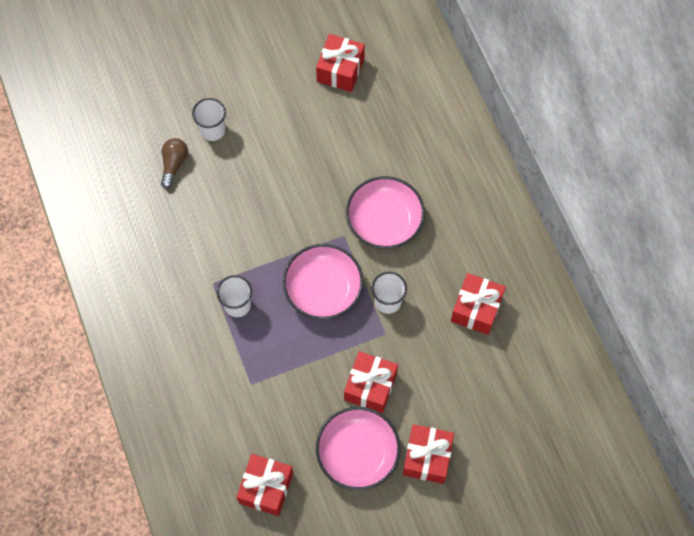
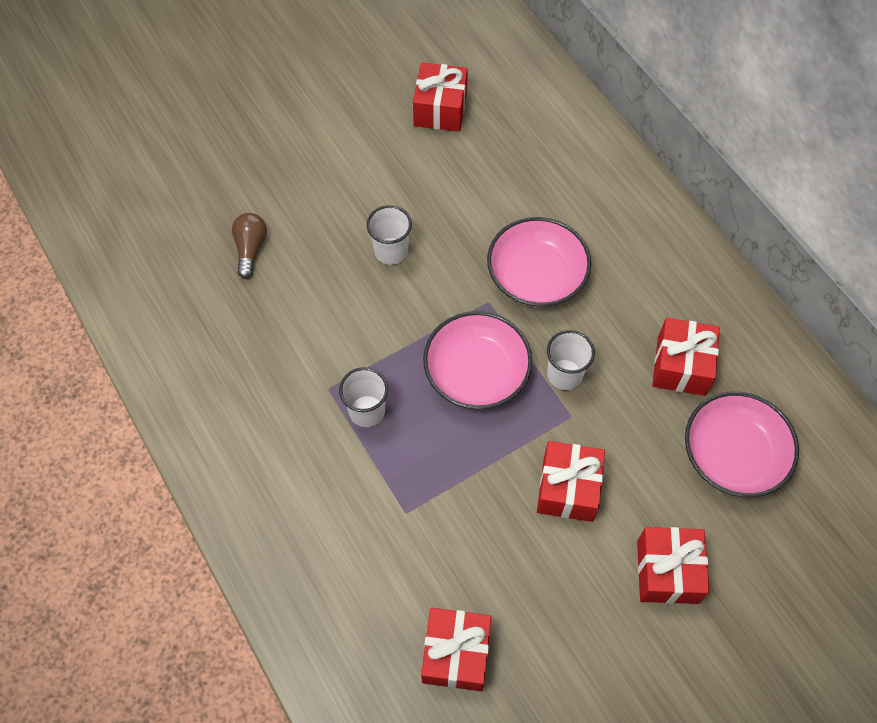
camera: 10 degrees left, 5 degrees down
(212, 130) = (293, 201): white cup -> white cup (391, 251)
(357, 453) = (572, 582): pink bowl -> pink bowl (733, 455)

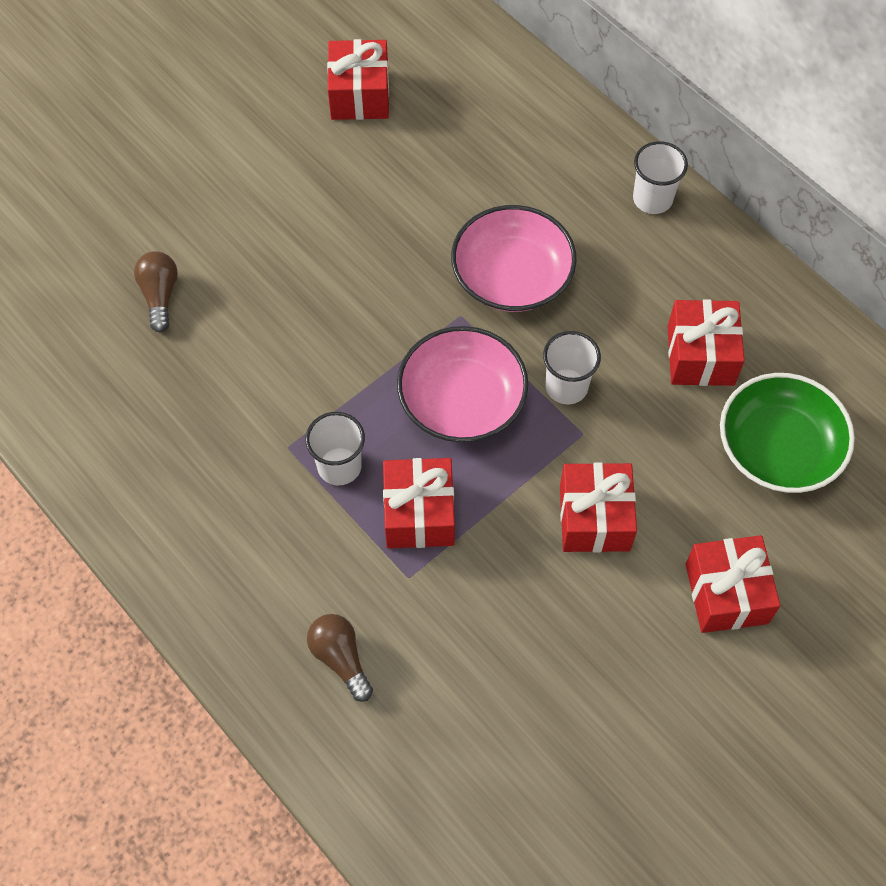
camera: 10 degrees left, 0 degrees up
(338, 571) = (340, 658): none -> brown light bulb
(391, 251) = (332, 273): white cup -> white cup (652, 199)
(456, 654) = (498, 729): red gift -> red gift (419, 513)
(733, 455) = (778, 448): pink bowl -> green bowl

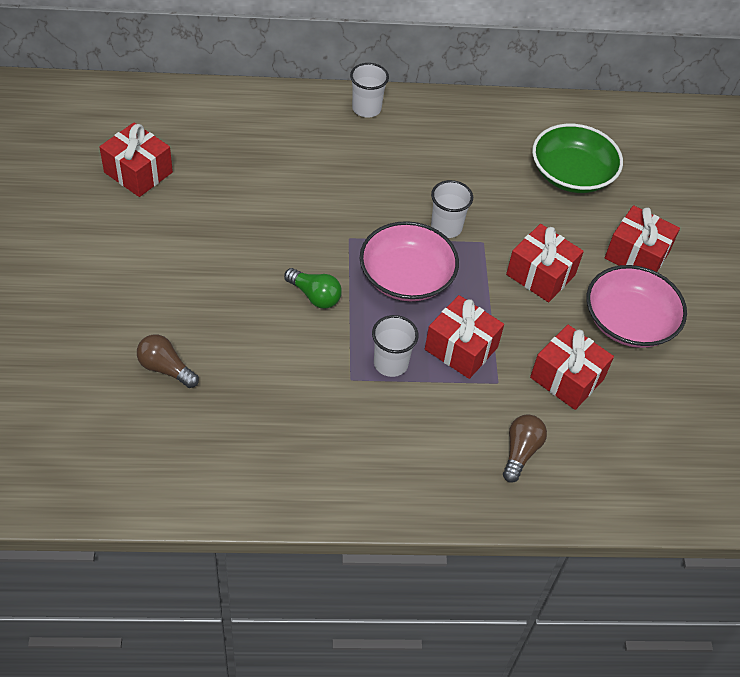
camera: 55 degrees left, 10 degrees down
(340, 658) = (520, 452): brown light bulb -> brown light bulb turned 105 degrees clockwise
(358, 343) = (315, 296): none -> green light bulb
(512, 276) = (349, 198): pink bowl -> pink bowl (629, 321)
(700, 355) = (485, 162): red gift -> red gift (567, 378)

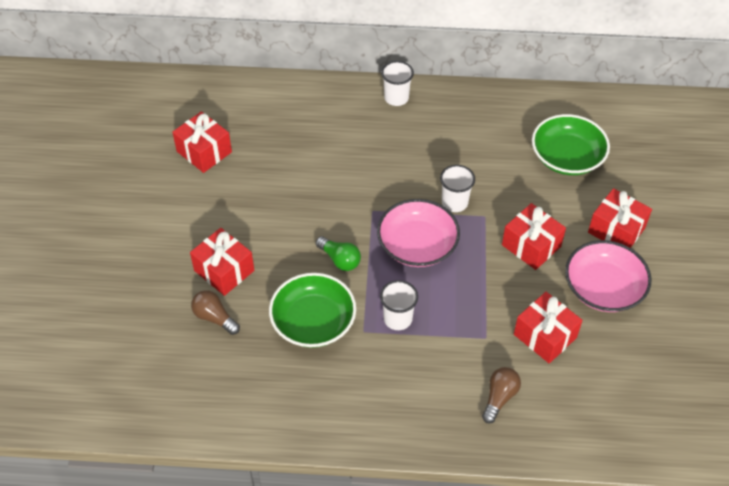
camera: 10 degrees right, 0 degrees up
(288, 370) = (313, 322): none -> green bowl
(461, 348) = (457, 307): red gift -> red gift (224, 270)

